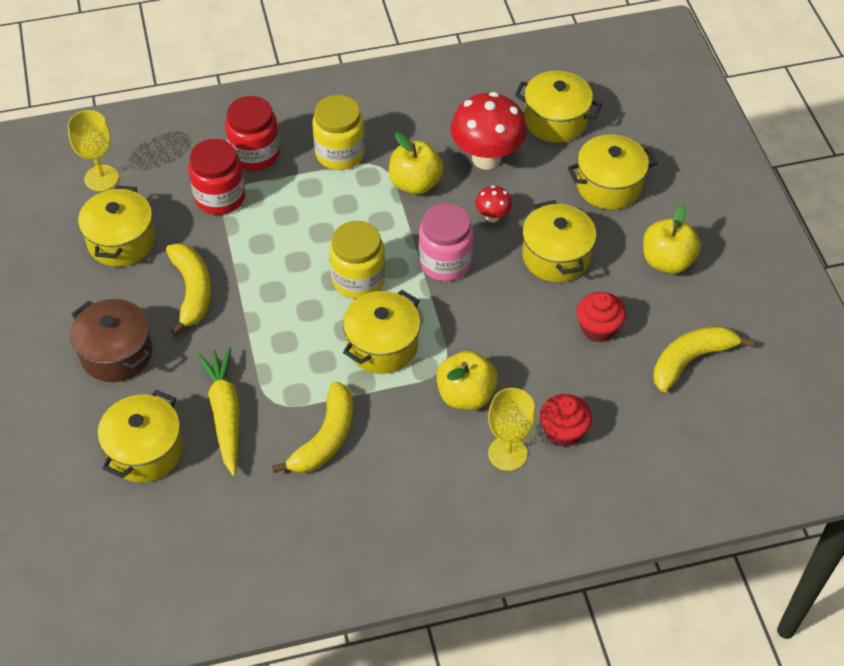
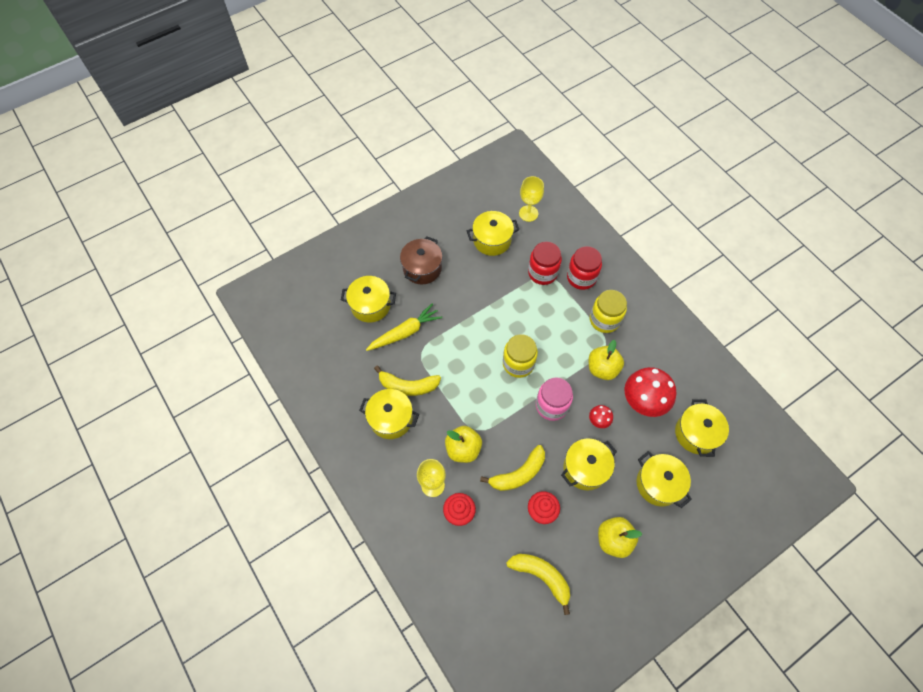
camera: 70 degrees right, 10 degrees up
(192, 291) = (474, 285): yellow banana -> yellow banana (518, 473)
(382, 345) = (479, 392): yellow pot -> yellow pot (391, 419)

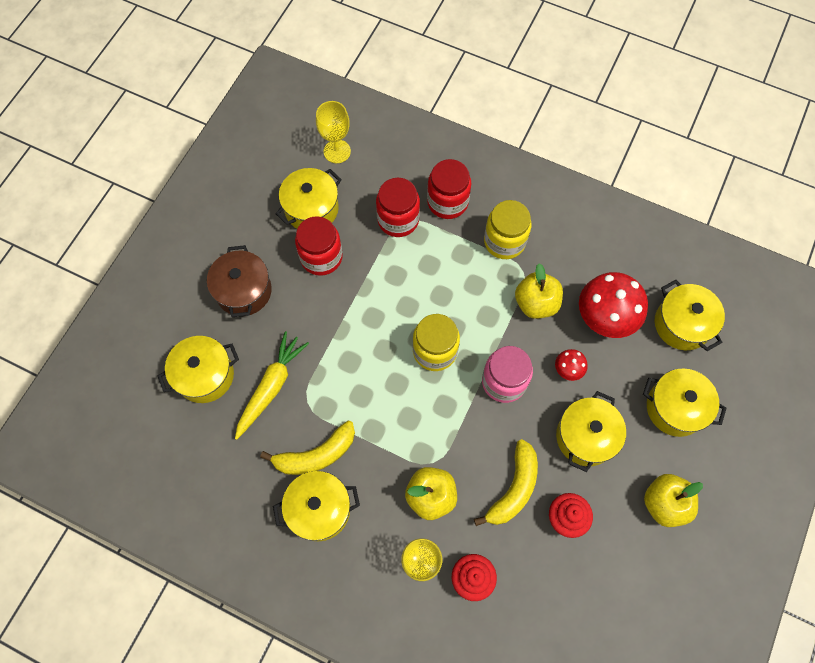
camera: 30 degrees left, 5 degrees up
(481, 272) = (321, 257): none -> red jar
(541, 576) = (610, 597): yellow banana -> none

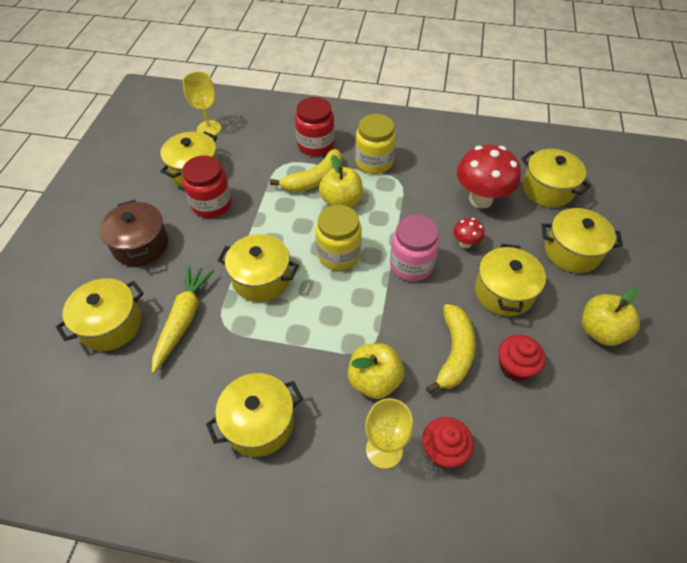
camera: 15 degrees left, 15 degrees down
(316, 455) = (244, 370): yellow banana -> yellow banana (314, 179)
(352, 360) = (261, 279): none -> yellow pot
(398, 220) = (275, 164): red jar -> none
(536, 303) = (417, 200): yellow apple -> yellow apple (341, 201)

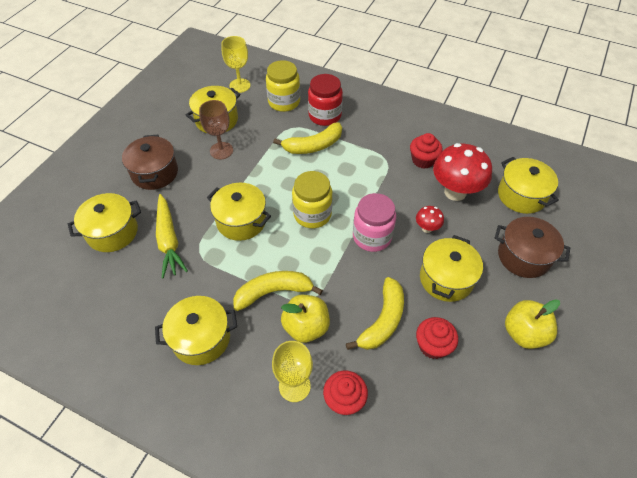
camera: 15 degrees right, 0 degrees up
(183, 319) = (169, 240): yellow carrot -> yellow carrot turned 135 degrees clockwise
(212, 204) = (221, 150): red jar -> brown goblet
(325, 350) = (273, 292): none -> yellow banana
(341, 201) = (330, 169): yellow apple -> none
(374, 162) = (370, 140): yellow jar -> yellow jar (284, 102)
(436, 172) = (423, 160): none -> red cupcake
(572, 251) = (523, 256): yellow pot -> brown pot

